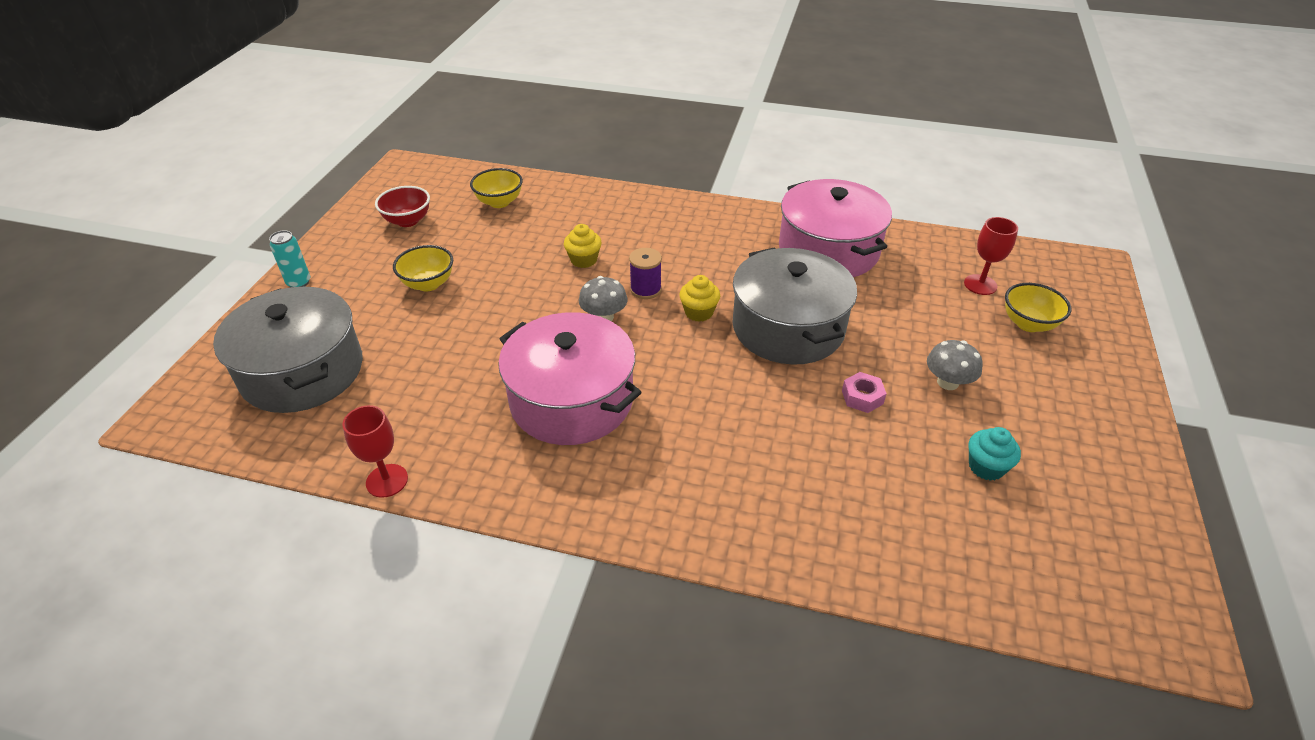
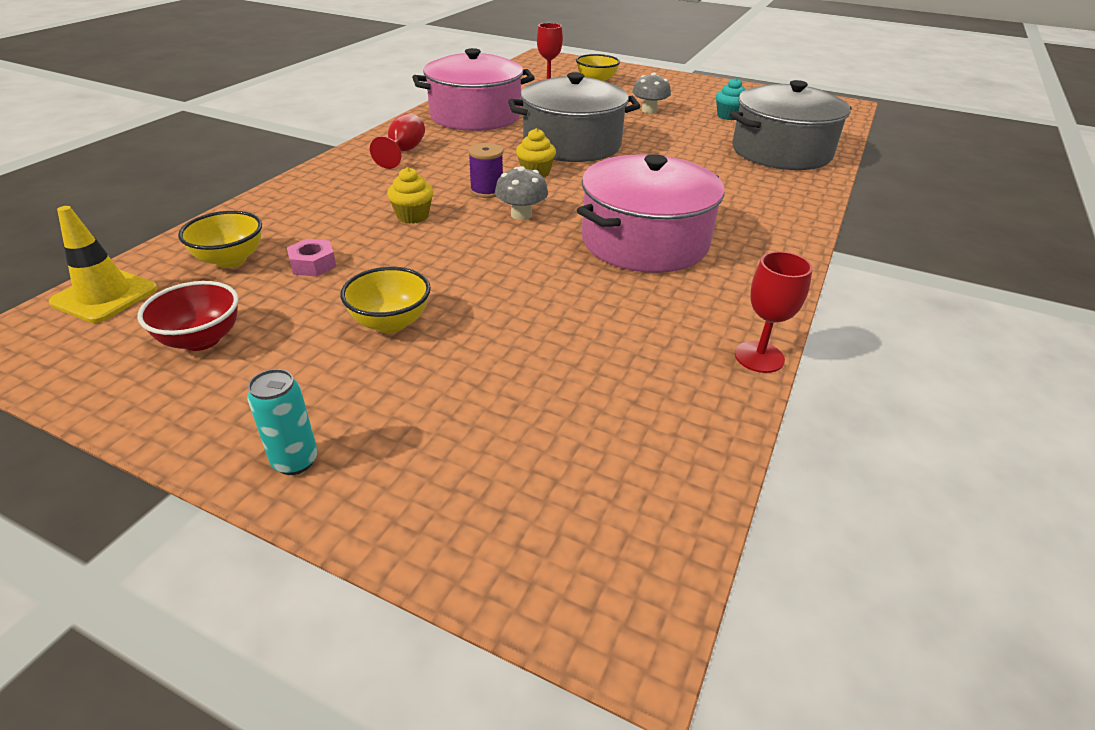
camera: 80 degrees left, 5 degrees down
(303, 371) = (545, 440): grey pot -> grey pot (781, 152)
(451, 176) = (105, 296): none -> yellow traffic cone
(710, 228) = (403, 152): none -> red goblet
(862, 397) = (660, 135): pink nut -> pink nut (313, 264)

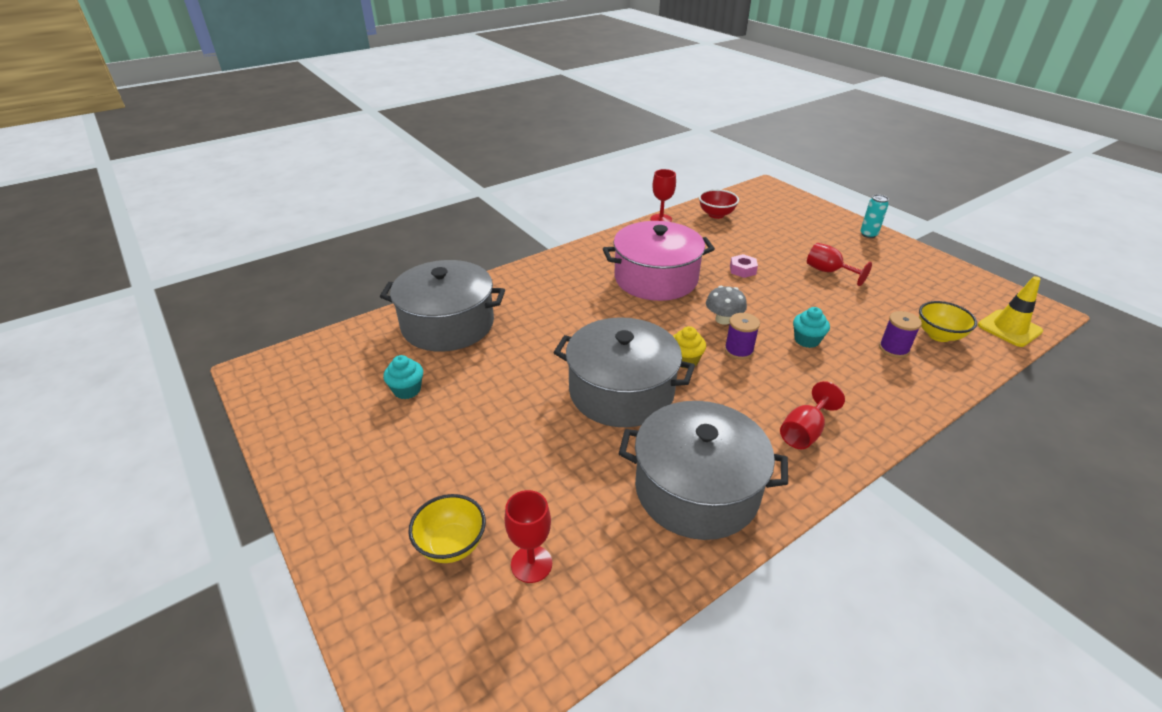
camera: 150 degrees left, 0 degrees up
(201, 340) = (931, 287): red bowl -> red bowl (716, 215)
(302, 230) = (894, 349): none -> purple spool
(313, 264) = (879, 317): pink nut -> pink nut (742, 270)
(390, 323) = (828, 272): yellow bowl -> red goblet
(413, 216) = (806, 340): yellow cupcake -> turquoise cupcake
(475, 116) = (696, 489): pink pot -> grey pot
(649, 110) = (475, 430): grey mushroom -> none

